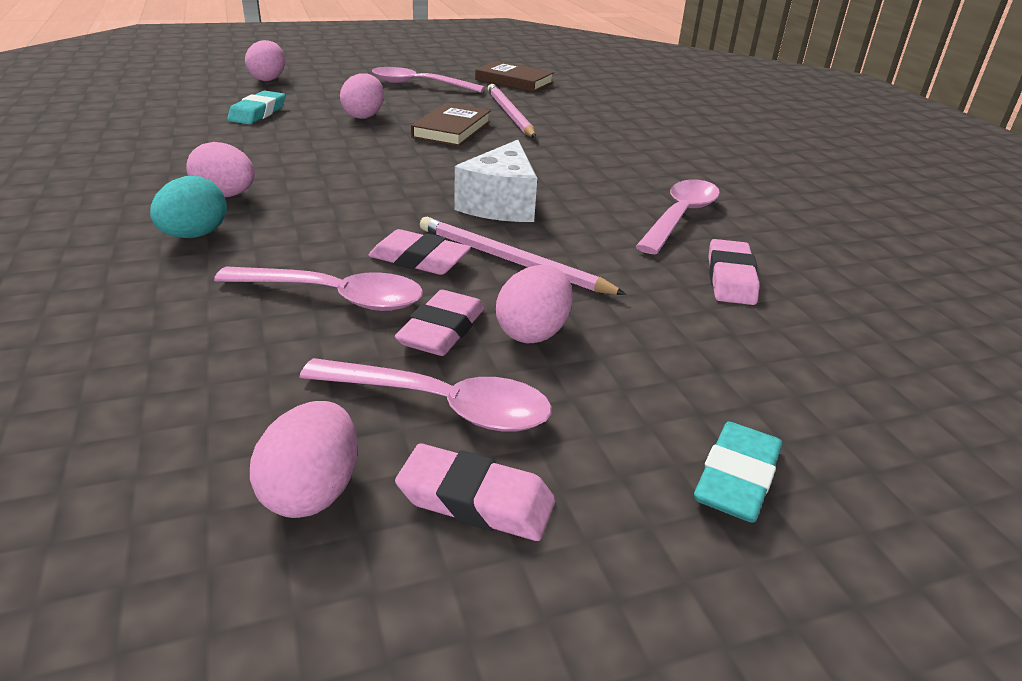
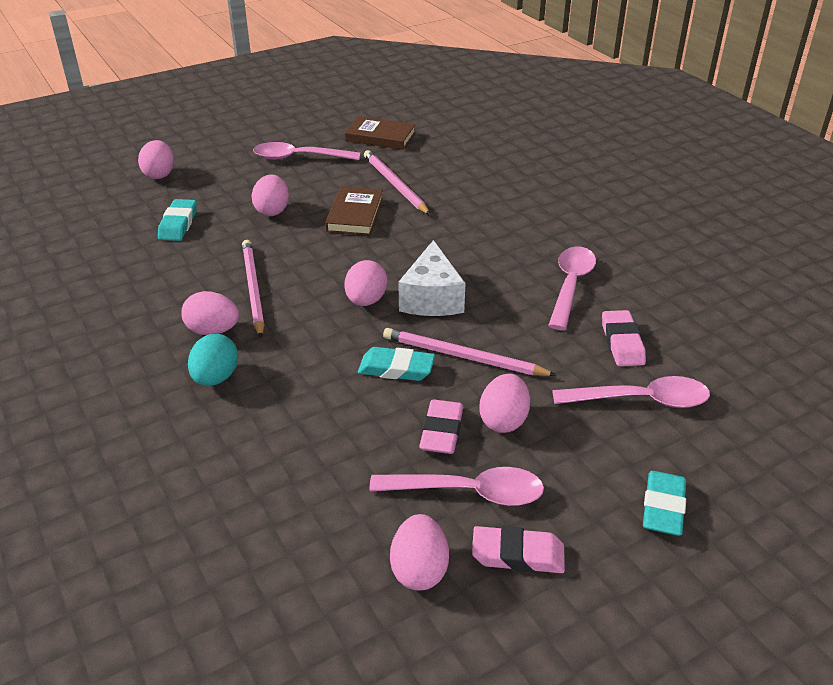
camera: 10 degrees left, 5 degrees up
(298, 169) = (253, 289): none -> pink pencil
(335, 297) = (353, 417): pink spoon -> pink spoon (641, 400)
(419, 260) = (396, 369): pink eraser -> turquoise eraser
(420, 196) = (366, 301): none -> pink egg

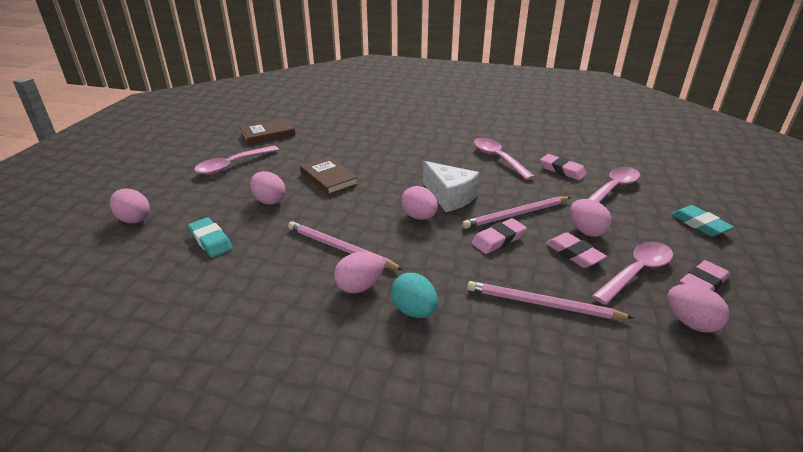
camera: 45 degrees left, 5 degrees down
(395, 185) = (323, 154): pink pencil -> pink pencil (542, 304)
(396, 369) = (498, 239): turquoise eraser -> pink eraser

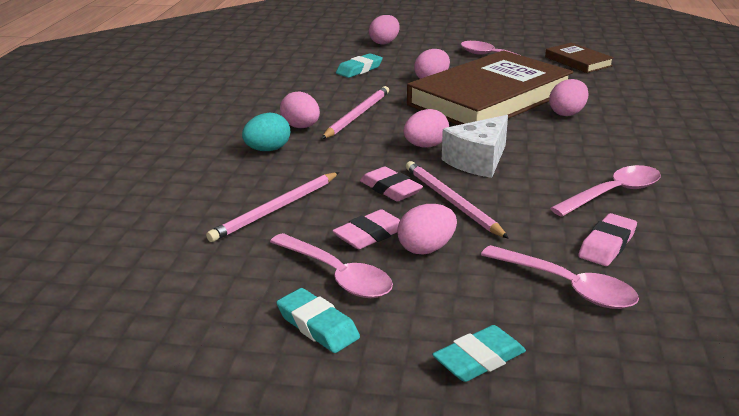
camera: 85 degrees right, 5 degrees down
(328, 178) = (489, 98): brown book -> brown book, size x2.26
(542, 304) = (275, 209): pink pencil -> pink pencil turned 150 degrees counterclockwise
(690, 323) = (240, 298): pink egg -> pink egg (567, 113)
(702, 283) = (317, 326): pink eraser -> turquoise eraser

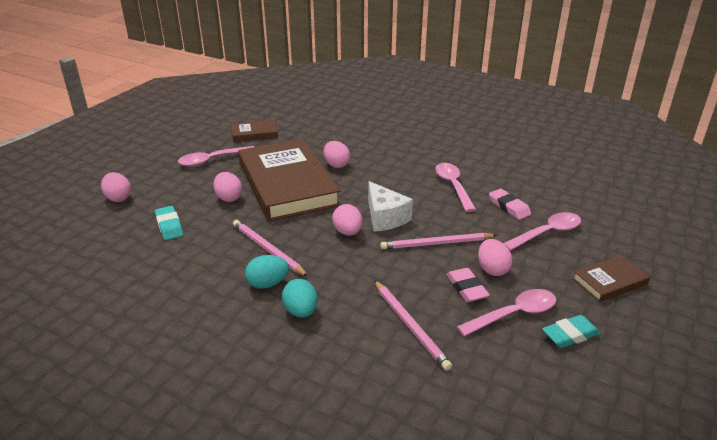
camera: 70 degrees left, 5 degrees up
(301, 127) = (268, 284): pink egg -> turquoise egg
(390, 189) = (406, 264): pink eraser -> none
(479, 359) = (609, 281): turquoise eraser -> brown book

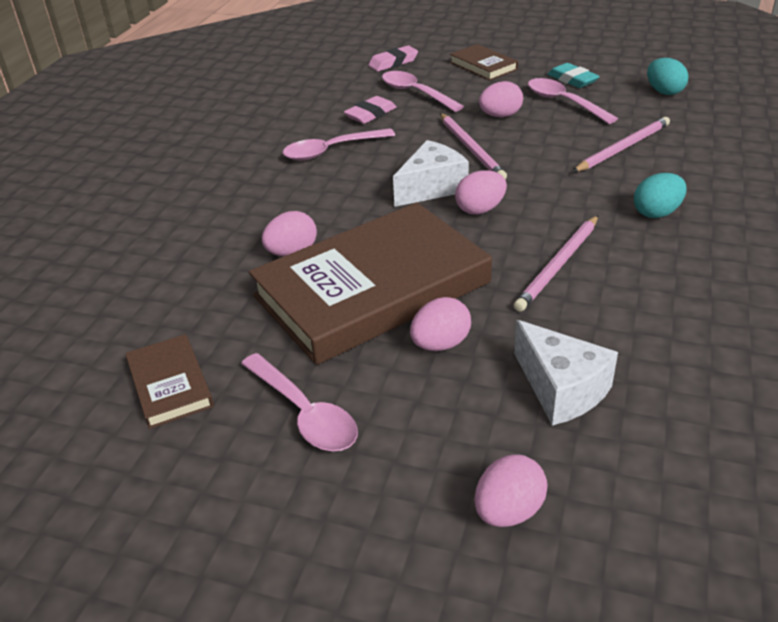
camera: 100 degrees left, 5 degrees up
(169, 226) = (561, 389): turquoise eraser -> white cheese
(268, 284) = (628, 247): turquoise egg -> turquoise egg (664, 92)
(466, 288) = (541, 126): pink eraser -> pink eraser (393, 62)

